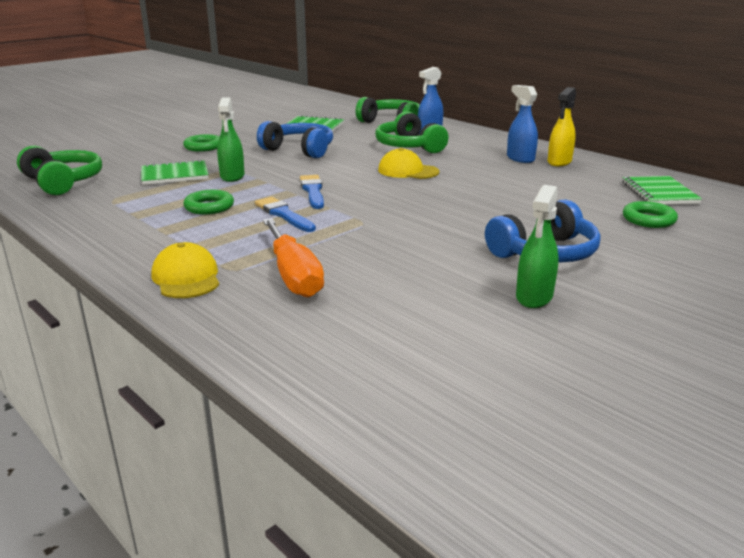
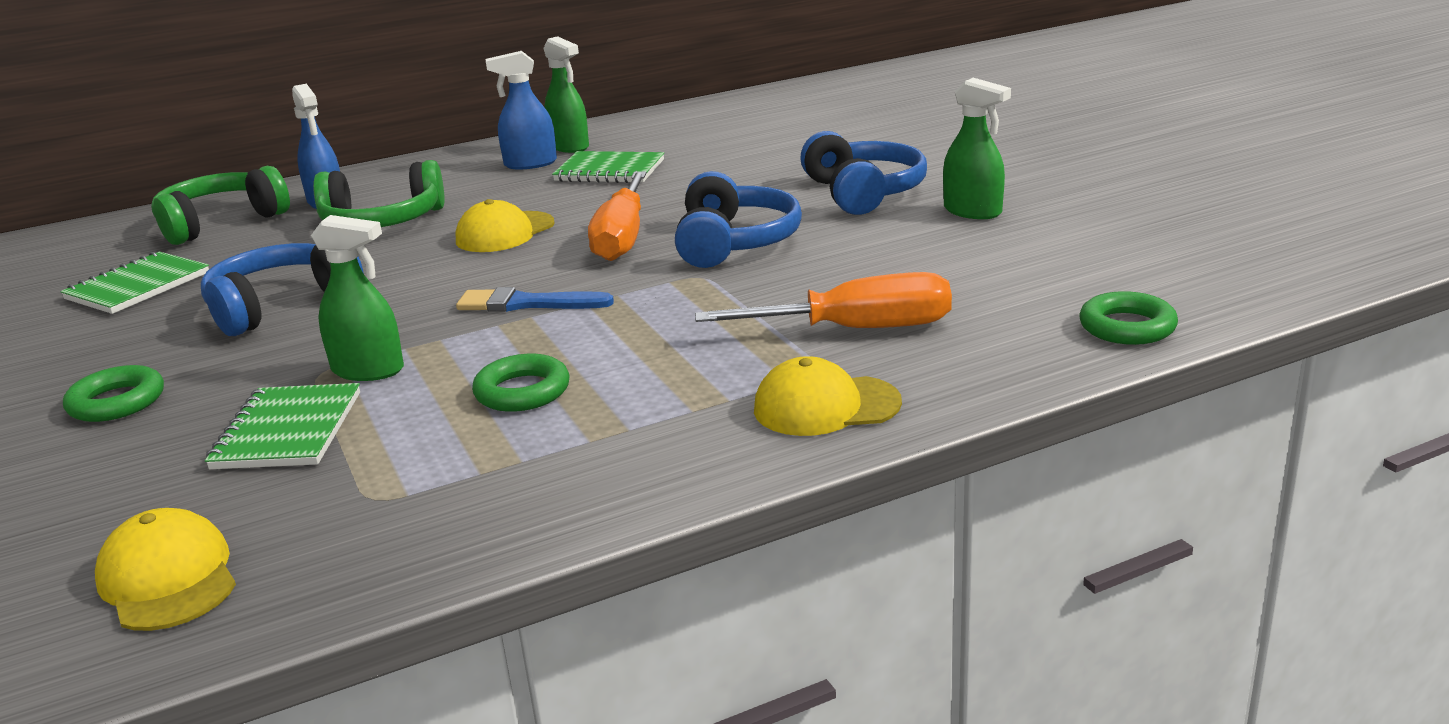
camera: 70 degrees left, 0 degrees up
(63, 182) = (168, 578): green headphones -> yellow cap
(283, 214) = (617, 329): blue brush -> none
(414, 197) = (622, 238): none -> orange screwdriver
(422, 225) = (734, 243): none -> blue headphones
(559, 162) = (569, 147): yellow spray bottle -> green spray bottle
(648, 219) = (801, 138): green ring -> green ring (1127, 327)
(659, 193) = (726, 121): green notebook -> green notebook (609, 171)

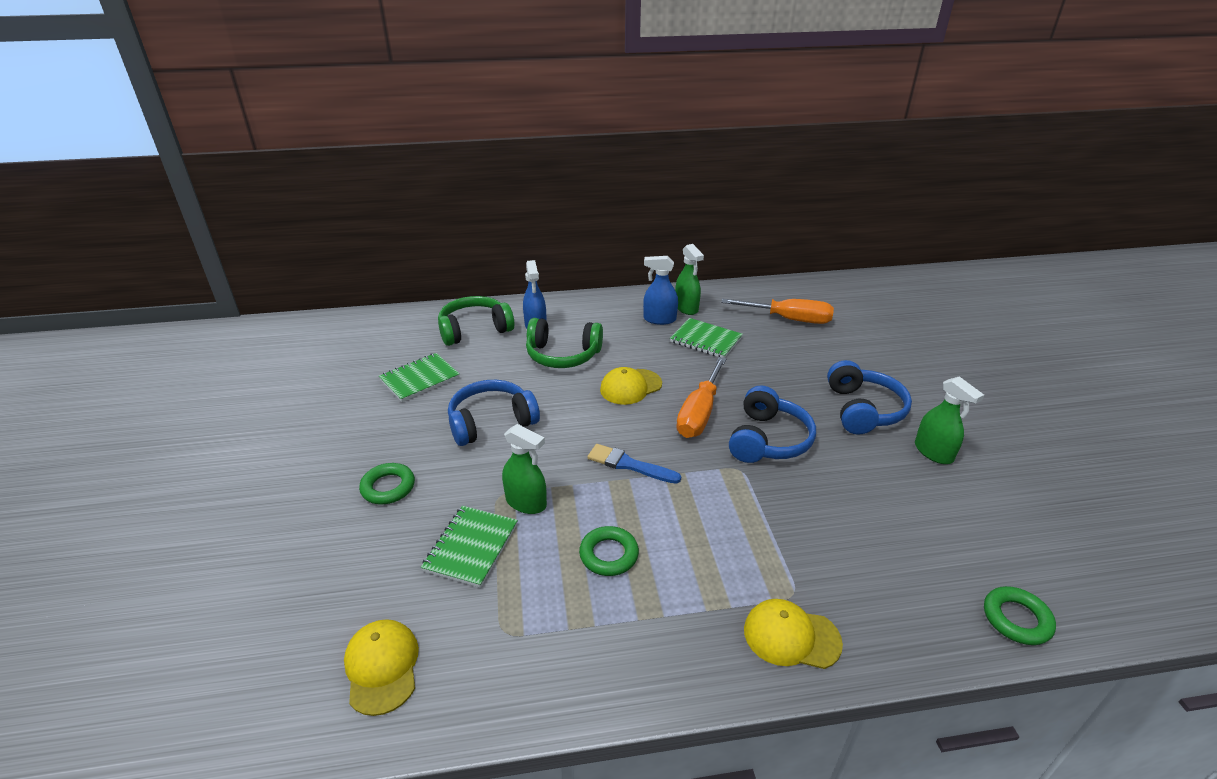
camera: 15 degrees right, 10 degrees up
(856, 329) = (828, 559): orange screwdriver -> orange screwdriver (789, 319)

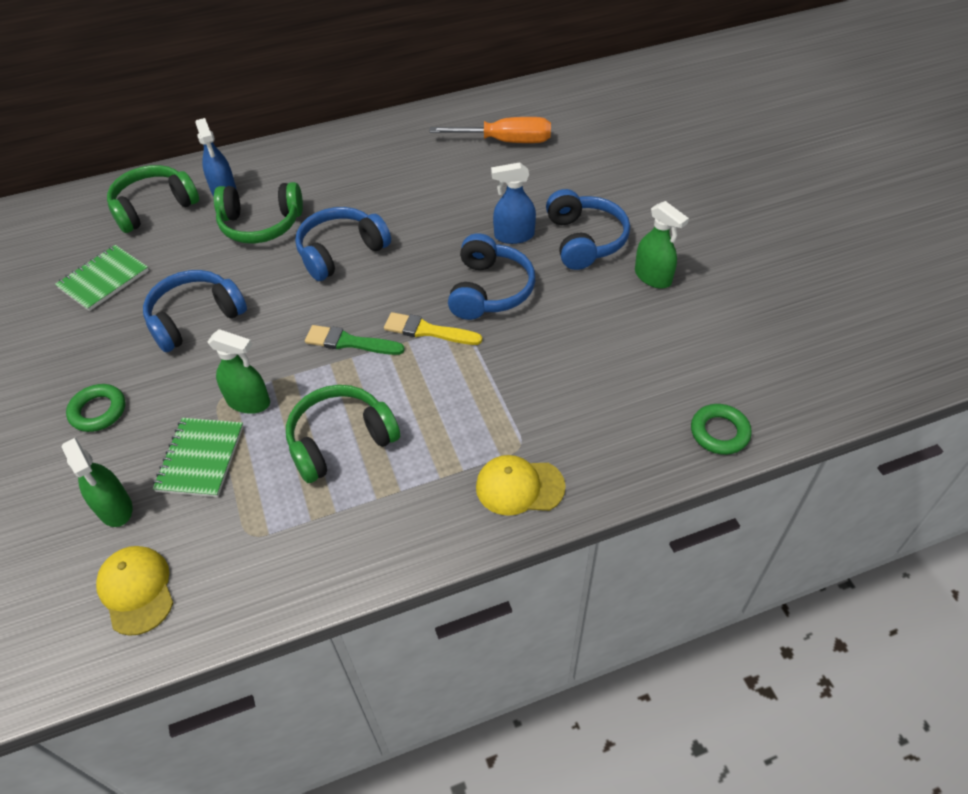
camera: 10 degrees left, 15 degrees up
(609, 554) = (340, 441): green ring -> green headphones
(629, 465) = (350, 342): blue brush -> green brush
(630, 387) = (341, 252): yellow cap -> blue headphones
(659, 319) = (364, 162): blue spray bottle -> blue spray bottle (514, 236)
(686, 308) = (392, 143): green spray bottle -> green spray bottle (115, 508)
(699, 413) = (417, 271): orange screwdriver -> none
(705, 340) = (417, 181): green notebook -> none
(705, 466) = (428, 331): none -> yellow brush

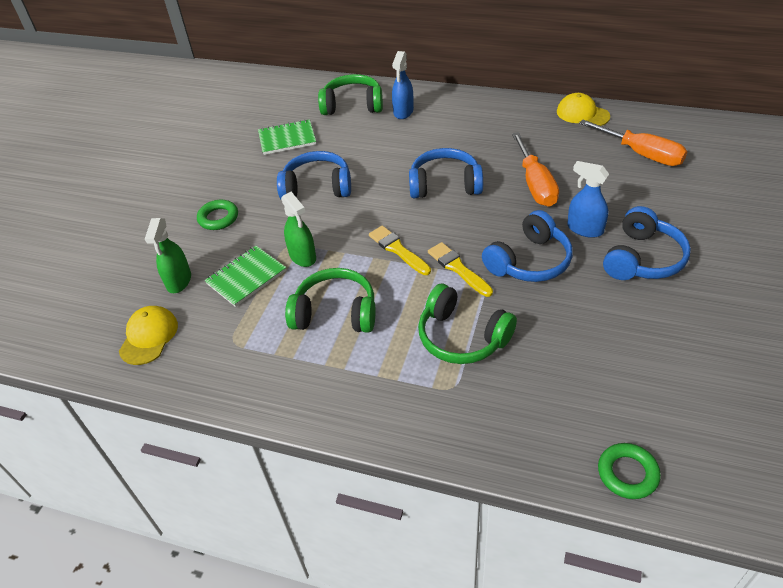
camera: 40 degrees right, 5 degrees down
(261, 224) = (408, 143): green headphones -> green headphones (462, 337)
(350, 342) = (398, 250): green brush -> yellow brush
(432, 212) = (535, 184): none -> orange screwdriver
(519, 487) = (426, 416): yellow cap -> yellow cap (582, 114)
(653, 277) = (679, 316): green spray bottle -> none

